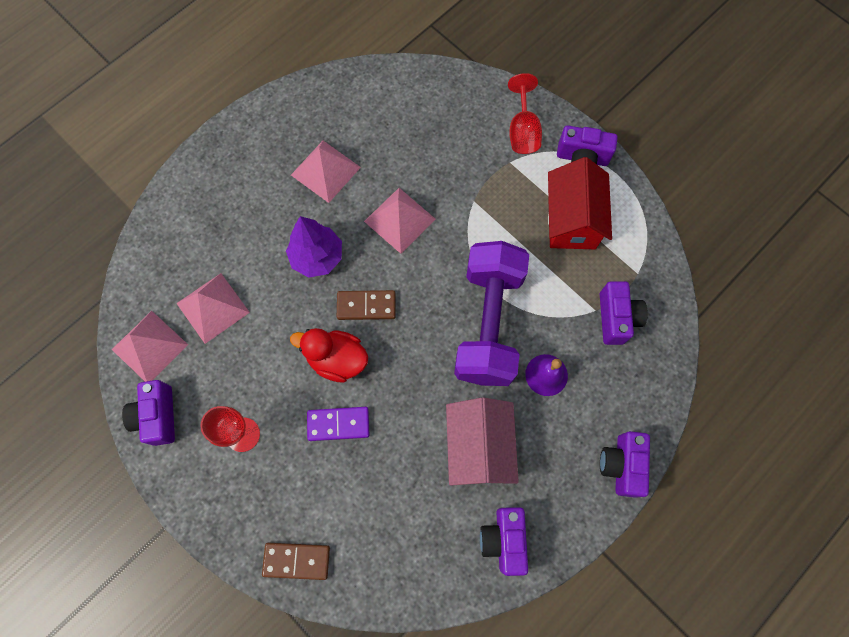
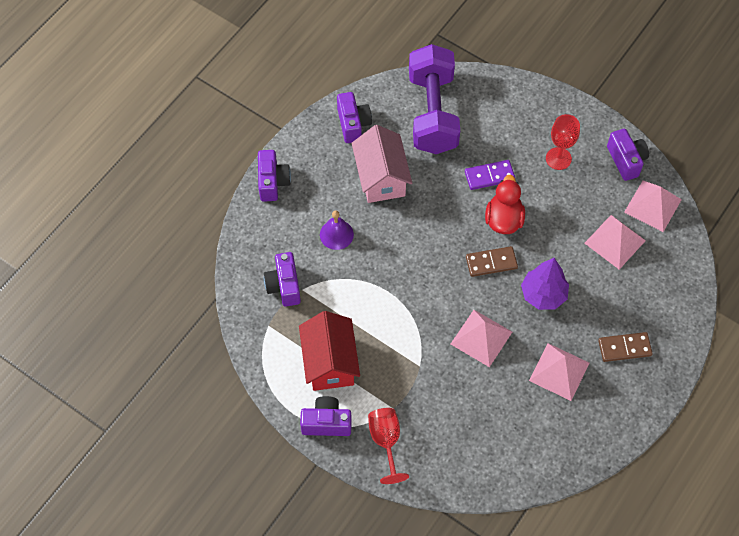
camera: 170 degrees right, 10 degrees down
(296, 561) = (494, 91): brown domino -> brown domino (624, 348)
(337, 359) = (503, 219): red duck -> red duck turned 90 degrees counterclockwise
(488, 323) = (389, 265): purple dumbbell -> purple dumbbell (432, 113)

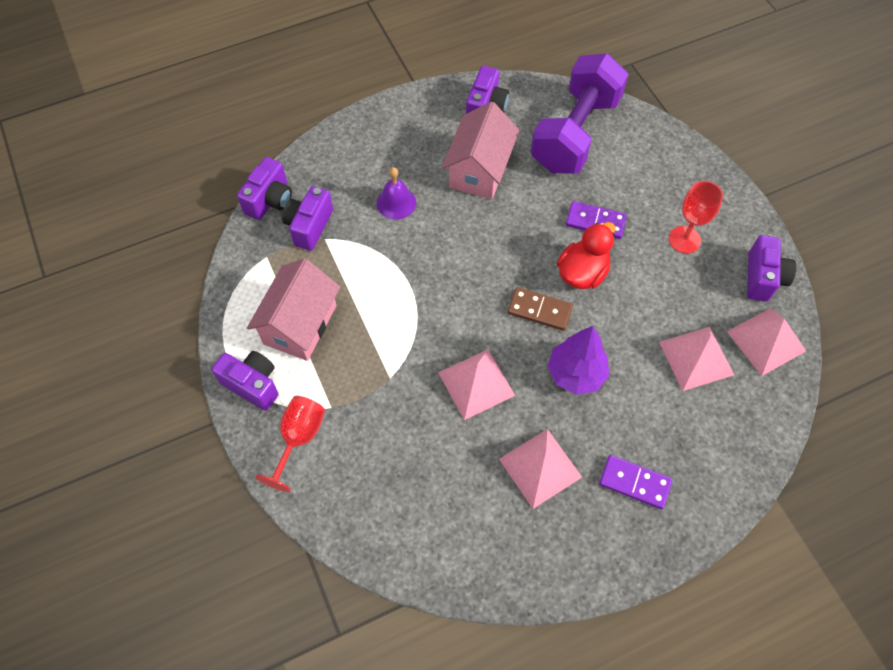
camera: 30 degrees right, 0 degrees up
(273, 182) = (369, 124): purple camera -> purple camera (270, 200)
(330, 362) = (300, 324): red house -> pink house
(624, 348) = (634, 482): brown domino -> purple domino

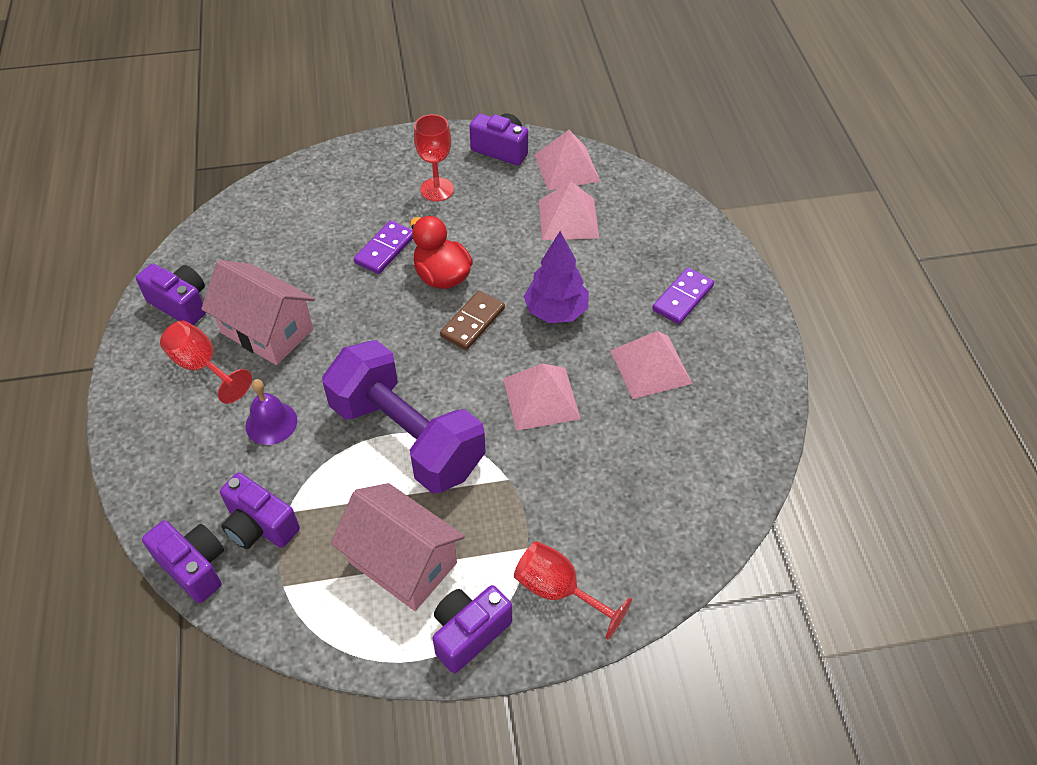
camera: 75 degrees left, 10 degrees down
(433, 142) = (202, 366): none -> red goblet
(575, 133) = (263, 236): purple dumbbell -> purple dumbbell (407, 437)

